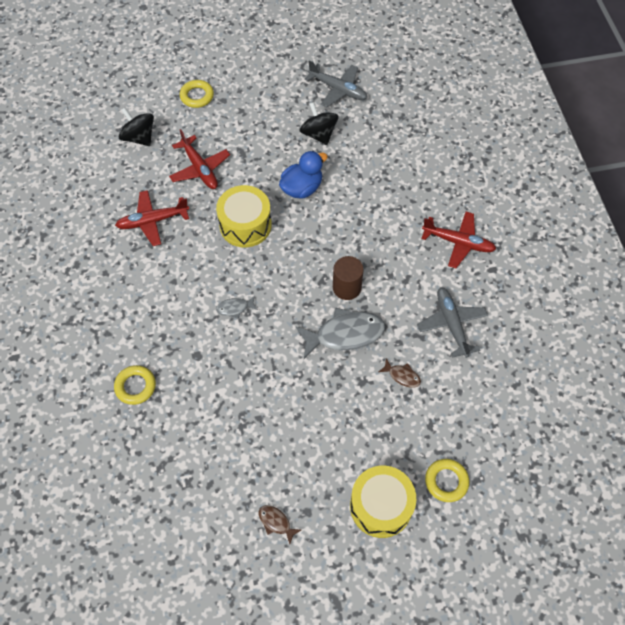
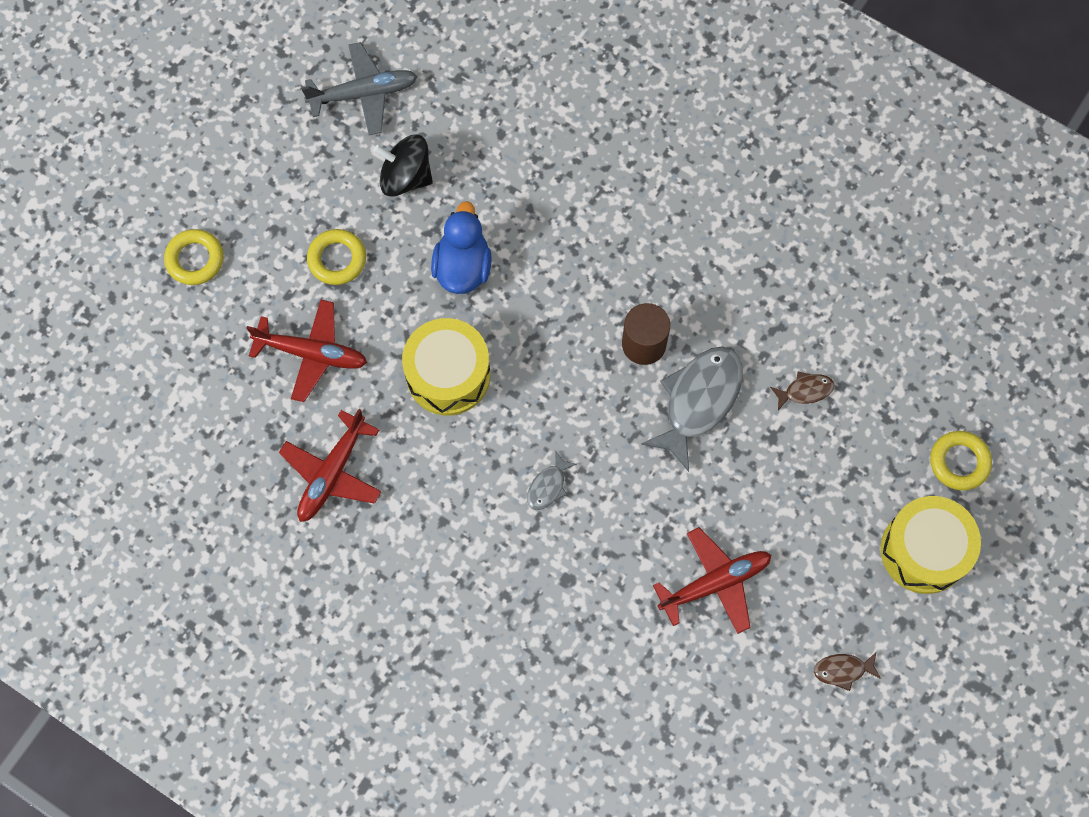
camera: 45 degrees left, 10 degrees up
(135, 386) = (540, 680): yellow ring -> yellow ring (337, 259)
(139, 137) = (186, 382): black spinning top -> none
(452, 324) = (796, 282): grey plane -> none
(458, 242) = (707, 176): red plane -> red plane (714, 583)

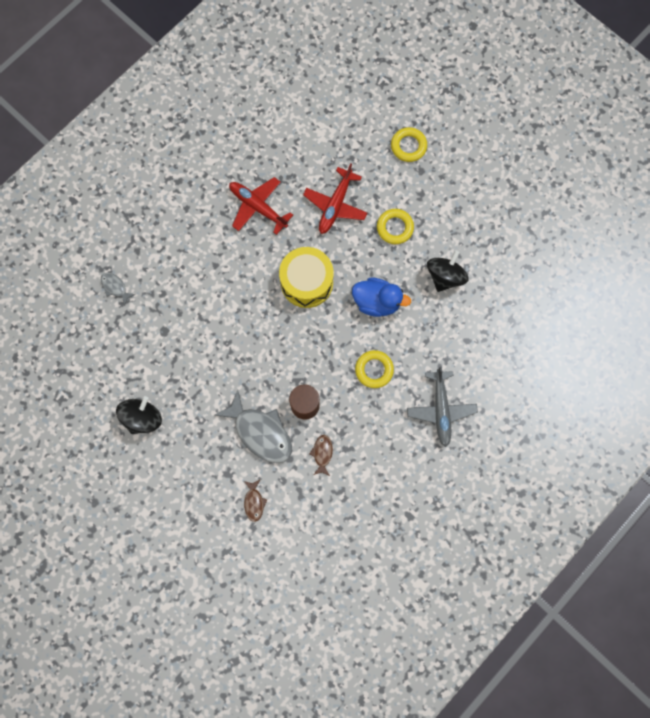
camera: 100 degrees right, 5 degrees up
(363, 94) = (508, 259): grey plane -> grey plane (441, 409)
(548, 486) = (224, 330): grey fish -> grey fish (115, 287)
(714, 583) = (142, 418): red plane -> black spinning top
(843, 670) = (72, 485): brown fish -> brown fish (322, 453)
(924, 551) = (134, 555): yellow drum -> none
(959, 462) = (186, 593): yellow ring -> yellow ring (374, 370)

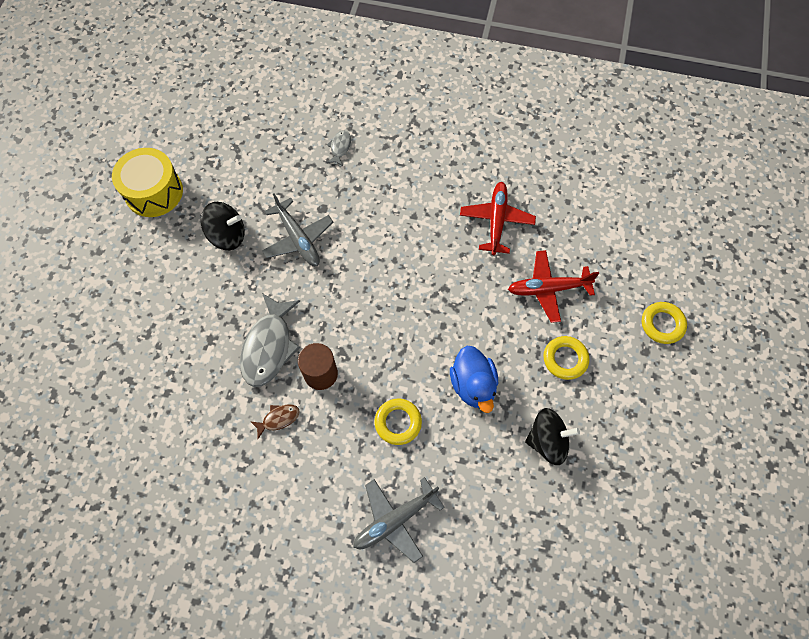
camera: 60 degrees right, 10 degrees down
(180, 364) = (298, 238): none -> grey plane
(254, 502) = (193, 380): brown fish -> none
(307, 282) = (450, 306): yellow drum -> yellow drum (154, 192)

